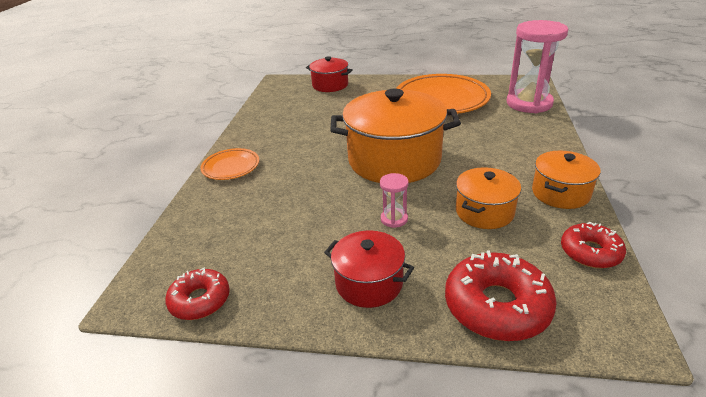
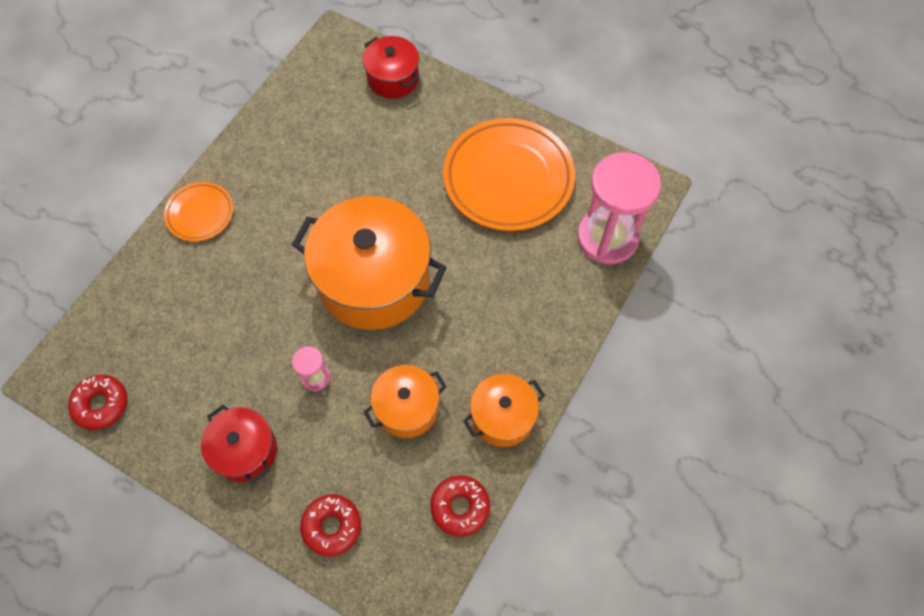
camera: 20 degrees right, 30 degrees up
(497, 306) = (332, 526): red donut -> red donut, size x0.62

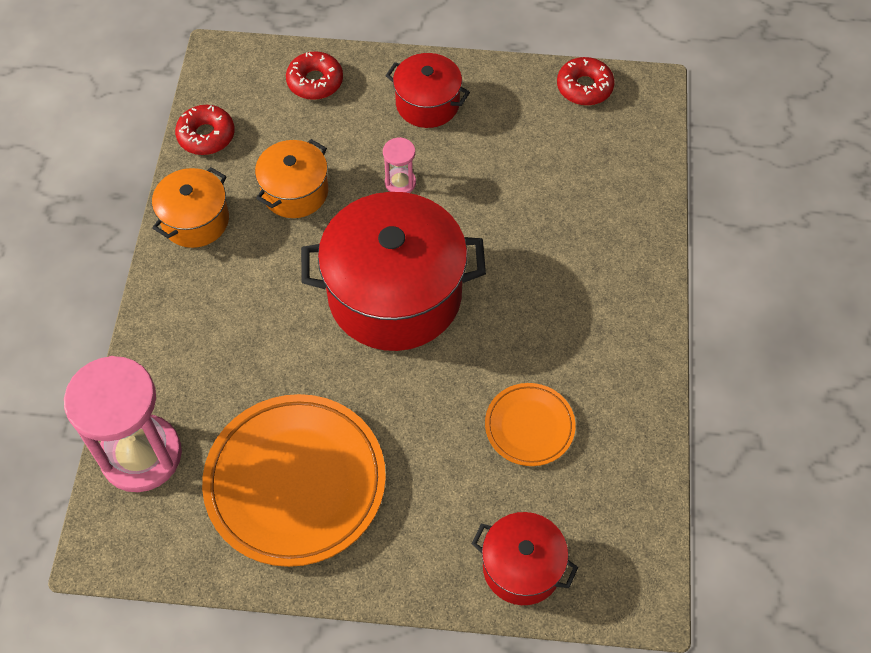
camera: 155 degrees right, 5 degrees down
(200, 213) = (633, 286): orange plate -> orange plate (529, 426)
(374, 280) = (394, 294): orange pot -> red pot

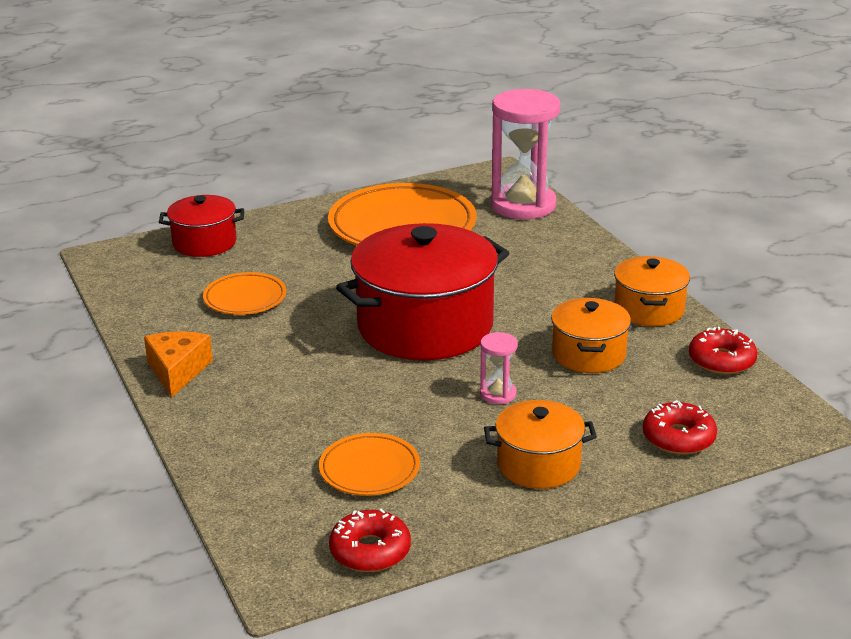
camera: 150 degrees right, 30 degrees down
(427, 104) = (538, 464): red pot -> orange pot
(544, 153) = (369, 469): none -> orange plate
(638, 340) = (177, 371): none -> orange cheese

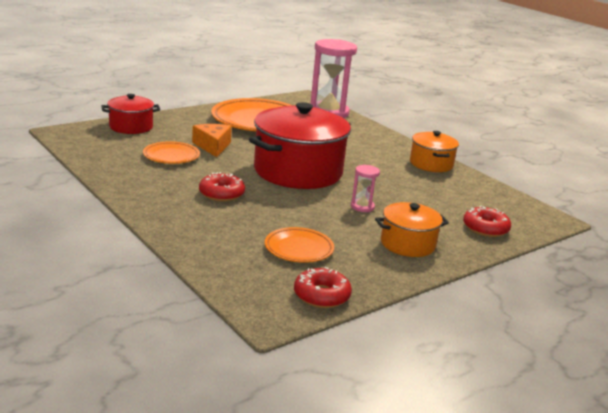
camera: 15 degrees left, 5 degrees down
(177, 371) = (140, 195): orange cheese -> orange cheese (213, 146)
(588, 354) = (407, 186): orange pot -> none
(721, 360) = (488, 189): red donut -> red donut (221, 194)

